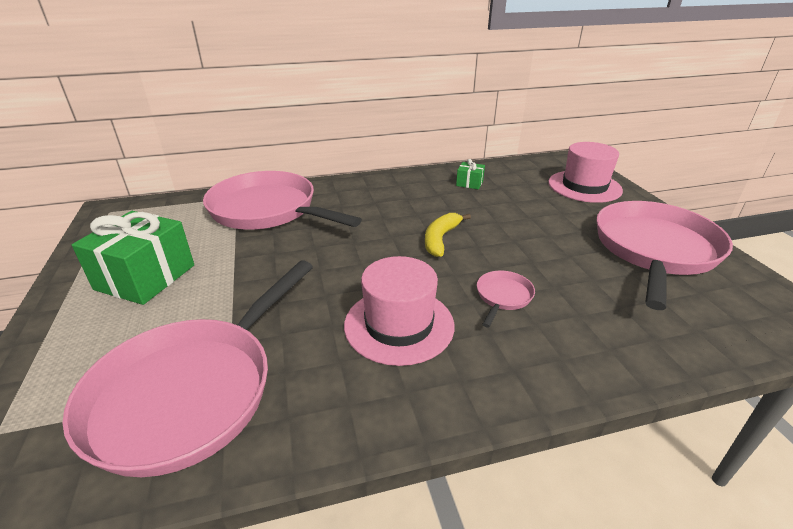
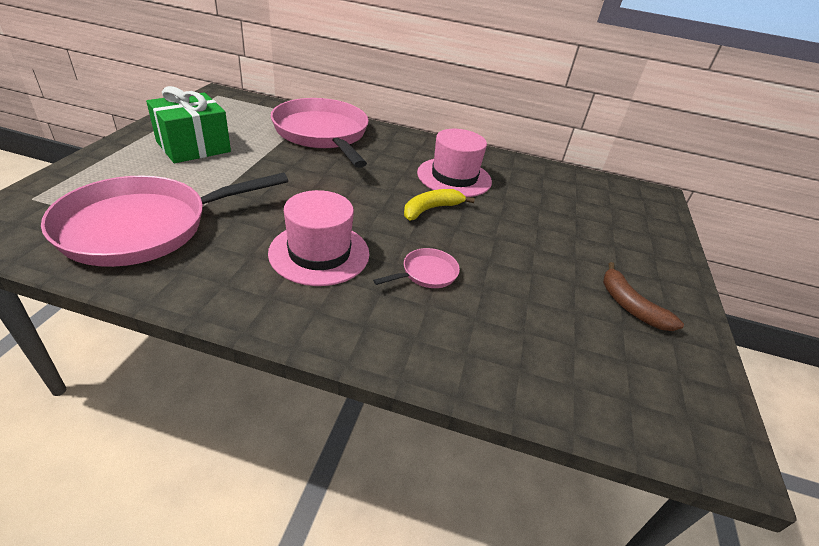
camera: 25 degrees right, 5 degrees up
(469, 183) = (517, 177): green gift -> none
(584, 186) = (634, 223): pink hat -> pink hat (454, 177)
(654, 250) = (630, 306): pink pan -> brown banana

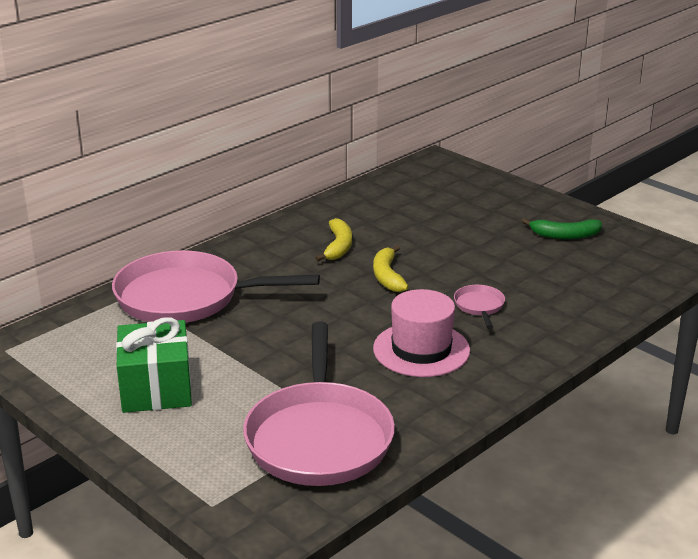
camera: 55 degrees left, 10 degrees down
(454, 177) = (338, 247): pink hat -> yellow banana
(630, 306) = (565, 235): brown banana -> green banana

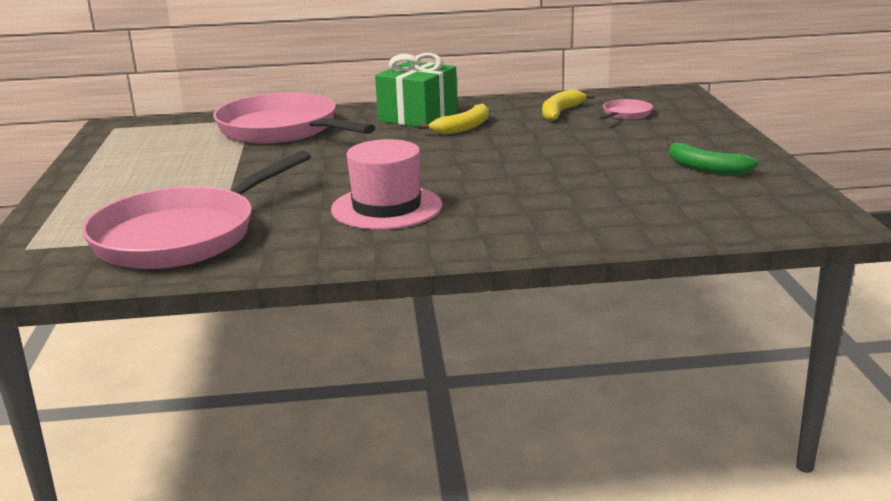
camera: 40 degrees right, 5 degrees down
(156, 388) = (148, 172): green gift -> green gift (418, 116)
(387, 276) = (464, 154): yellow banana -> yellow banana (560, 112)
(479, 306) = (504, 194): pink pan -> pink pan (625, 114)

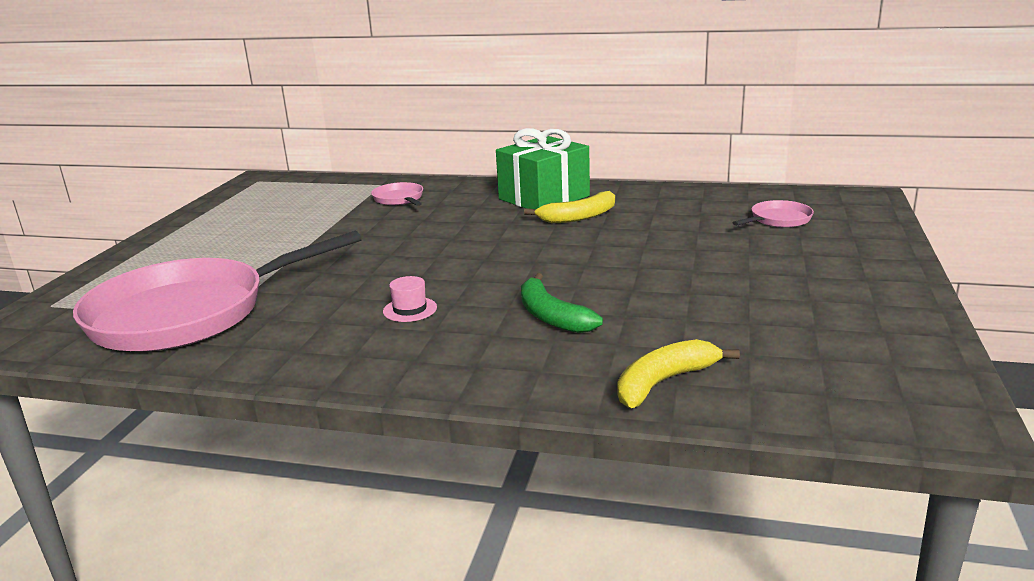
camera: 20 degrees right, 0 degrees up
(283, 129) = (399, 199): pink pan -> pink pan, size x0.41
(386, 207) = (410, 309): pink hat -> pink hat, size x0.42
(560, 112) = (702, 209): yellow banana -> yellow banana (663, 382)
(705, 168) = (825, 309): green banana -> green banana (551, 316)

